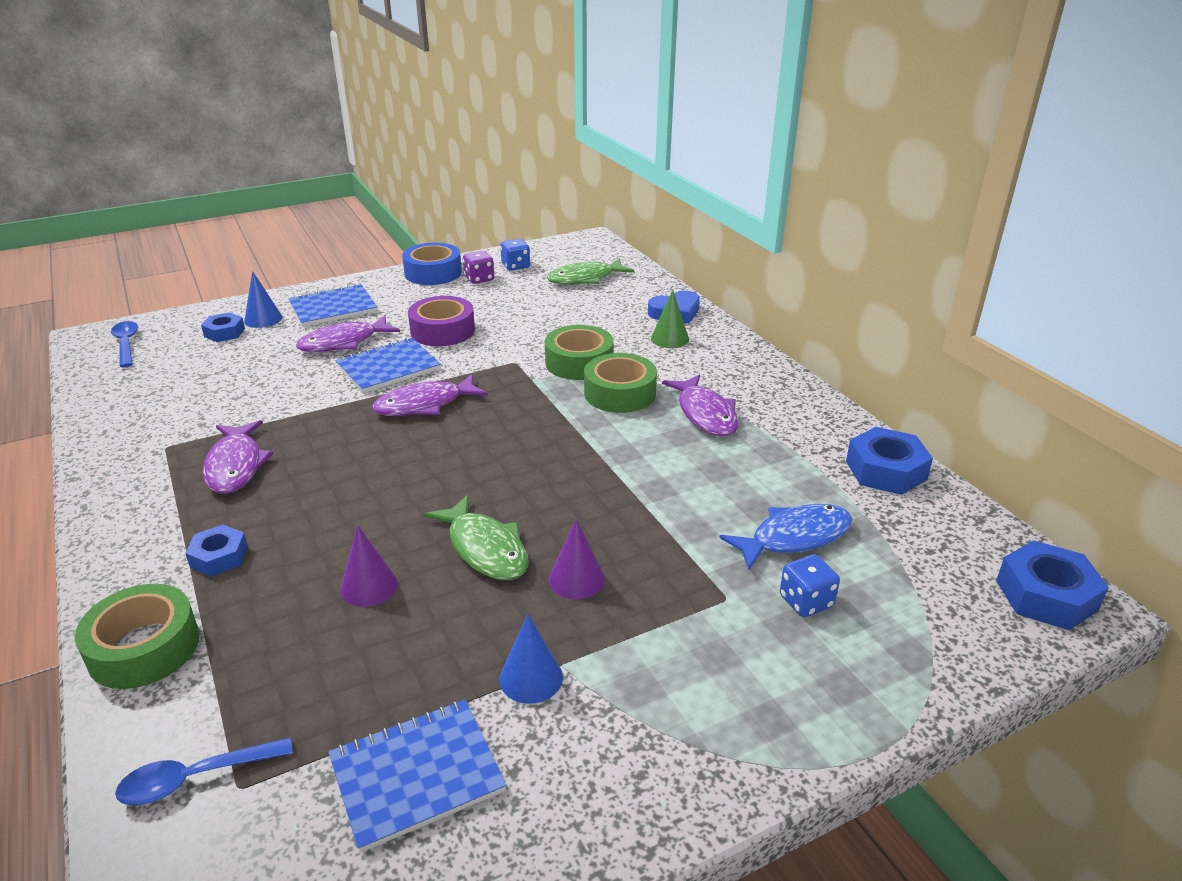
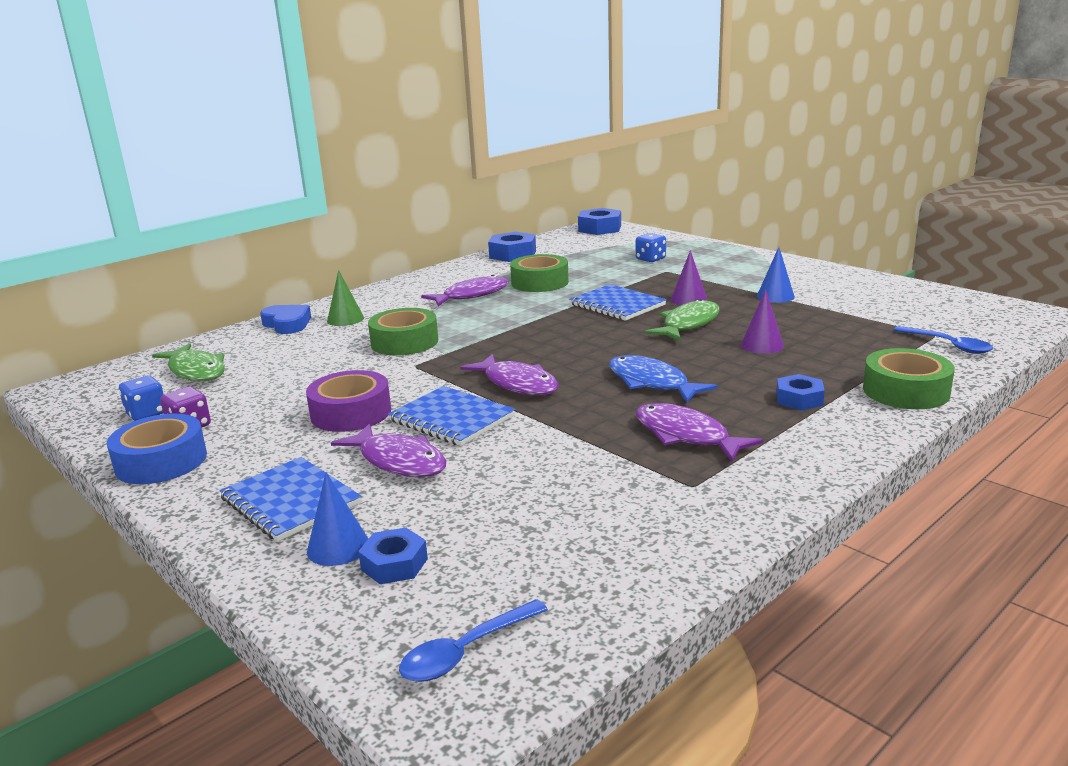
camera: 105 degrees left, 10 degrees down
(235, 466) = (686, 436): purple fish -> purple fish turned 105 degrees counterclockwise
(416, 775) = (865, 304): blue notebook -> blue notebook (617, 305)
(619, 393) = (454, 321): green tape -> green tape (540, 282)
(794, 537) = (598, 265): blue fish -> blue fish (651, 383)

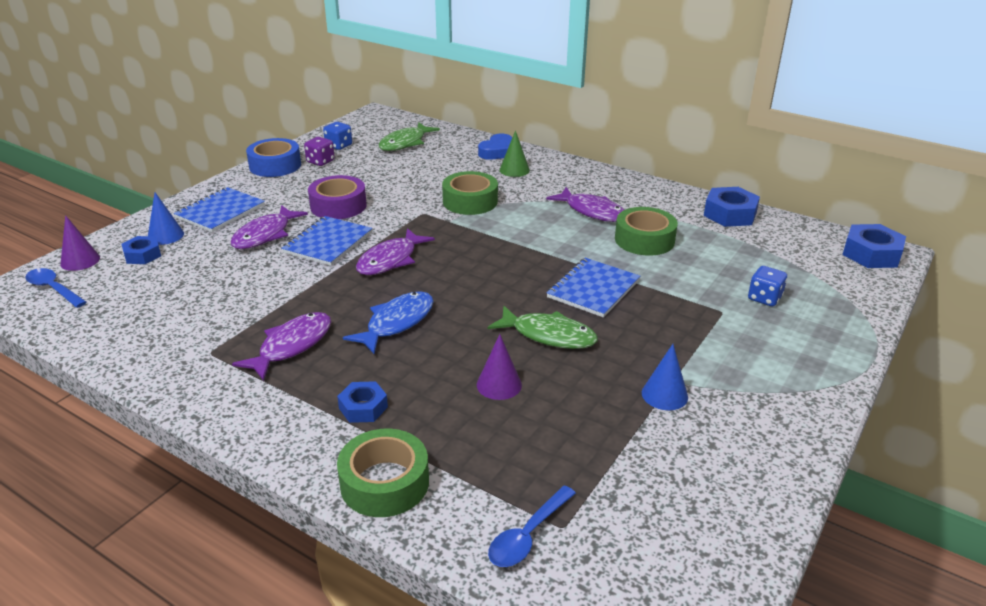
camera: 75 degrees right, 10 degrees up
(689, 300) = (626, 332): purple cone -> purple cone (80, 260)

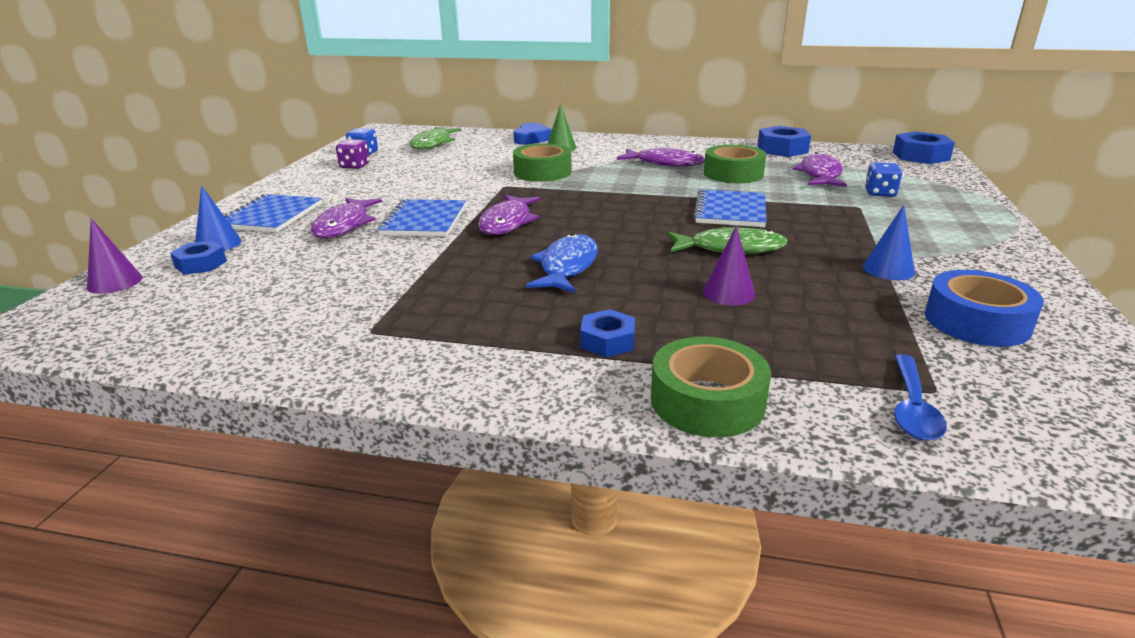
camera: 20 degrees left, 5 degrees down
(53, 289) = (94, 314): blue spoon -> none
(275, 165) = (305, 175): blue tape -> blue tape (976, 321)
(292, 346) = (467, 306): purple fish -> purple fish (820, 175)
(338, 206) = (407, 193): purple tape -> none

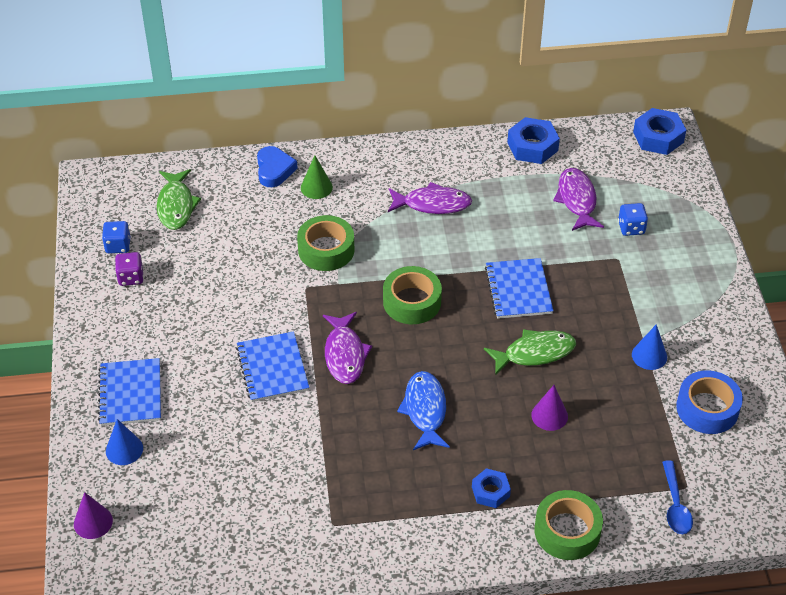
camera: 20 degrees left, 20 degrees up
(201, 264) = (138, 481): blue nut -> none
(344, 225) = (209, 393): purple fish -> none
(733, 174) = (501, 214): green tape -> green tape (412, 302)

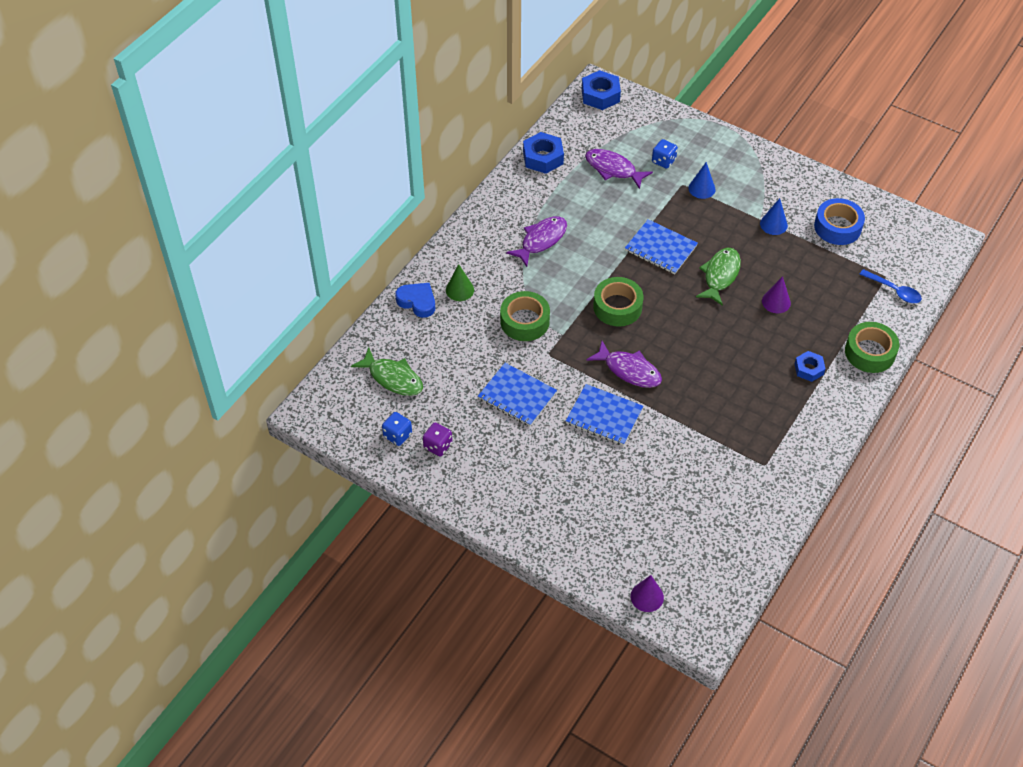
camera: 50 degrees left, 5 degrees up
(124, 449) = (598, 542): blue cone -> blue cone (701, 188)
(130, 393) = (550, 509): blue notebook -> blue notebook (517, 396)
(425, 410) = (715, 359): blue fish -> none

